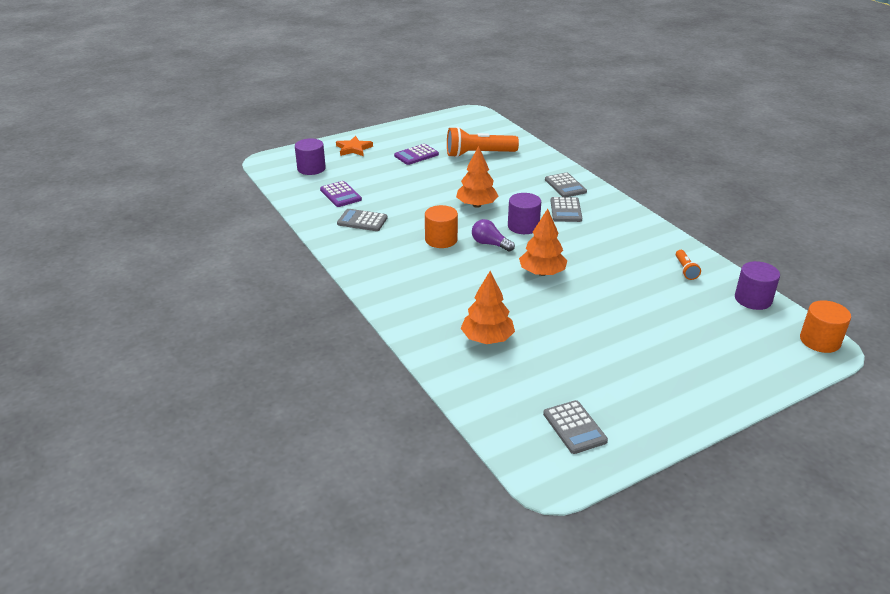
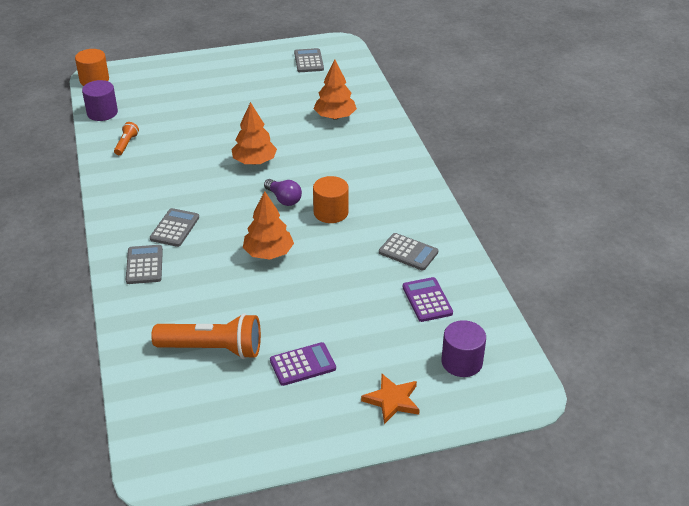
camera: 165 degrees left, 5 degrees up
(523, 226) = (236, 215): purple cylinder -> none

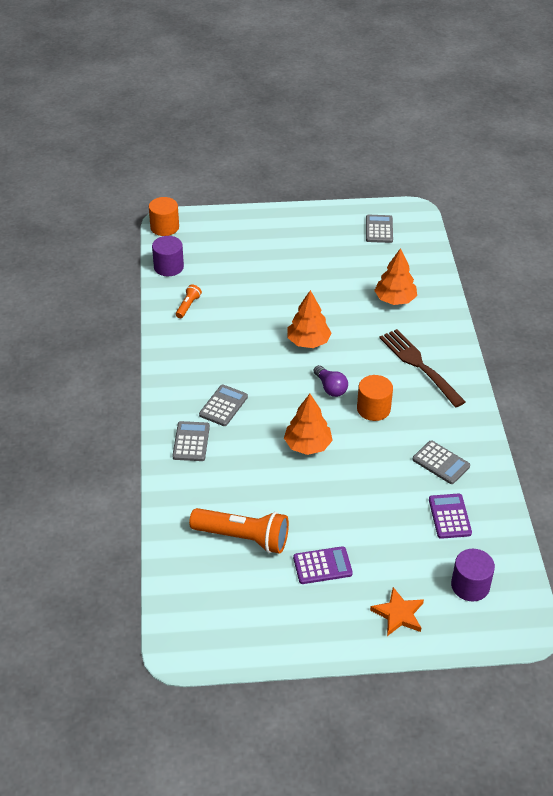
camera: 10 degrees right, 5 degrees up
(369, 169) = (419, 365): none -> brown fork

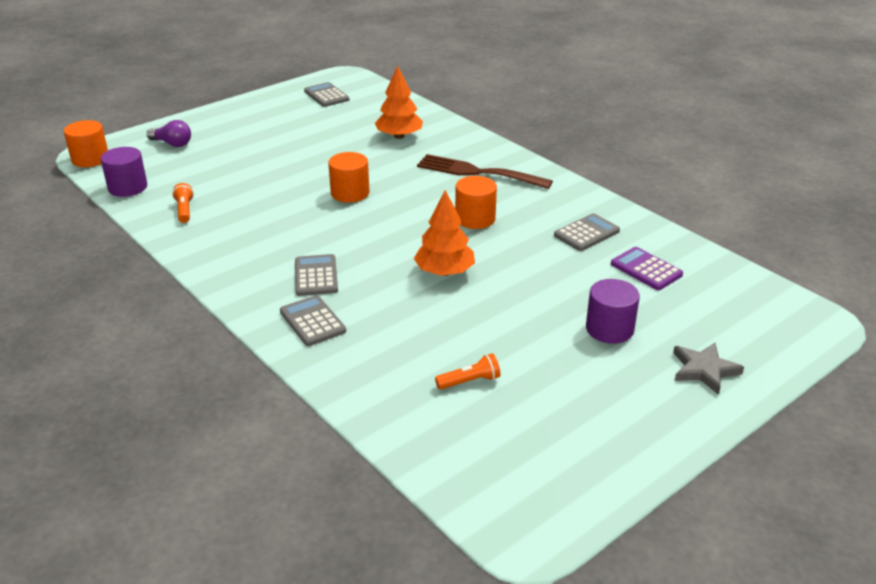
camera: 35 degrees left, 10 degrees down
(243, 537) = (470, 381): orange flashlight -> orange flashlight, size x0.48
(308, 342) = (350, 193): orange tree -> orange cylinder
(322, 566) = (581, 366): purple calculator -> none
(330, 388) = (414, 219): purple light bulb -> purple light bulb (172, 144)
(398, 614) = (704, 370): orange star -> grey star
(441, 463) = (586, 233): grey calculator -> grey calculator turned 45 degrees counterclockwise
(470, 585) = (733, 314): purple cylinder -> purple cylinder (609, 329)

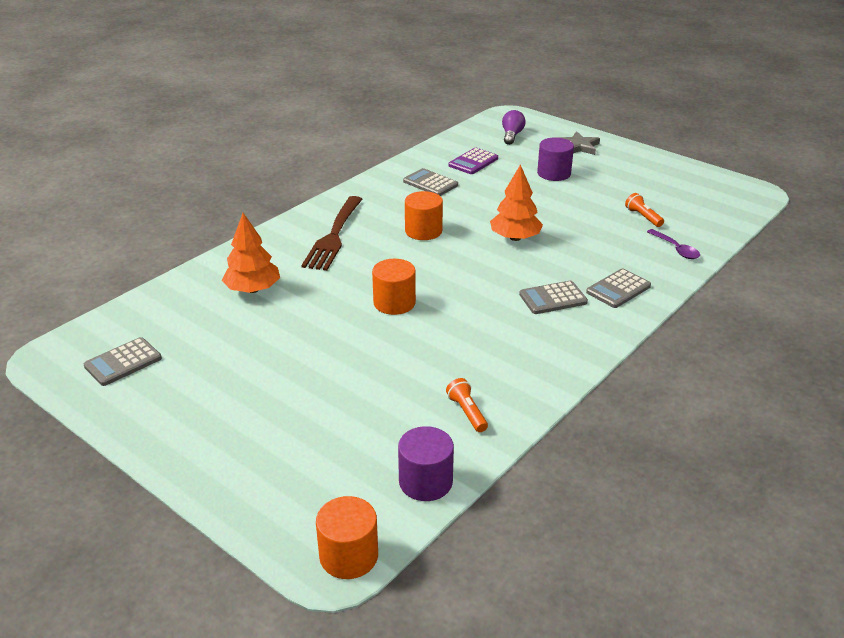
camera: 100 degrees left, 0 degrees up
(172, 144) = (287, 476): purple light bulb -> purple light bulb (512, 135)
(184, 210) = (467, 412): orange flashlight -> orange flashlight turned 90 degrees clockwise
(379, 389) = (676, 249): none -> purple spoon

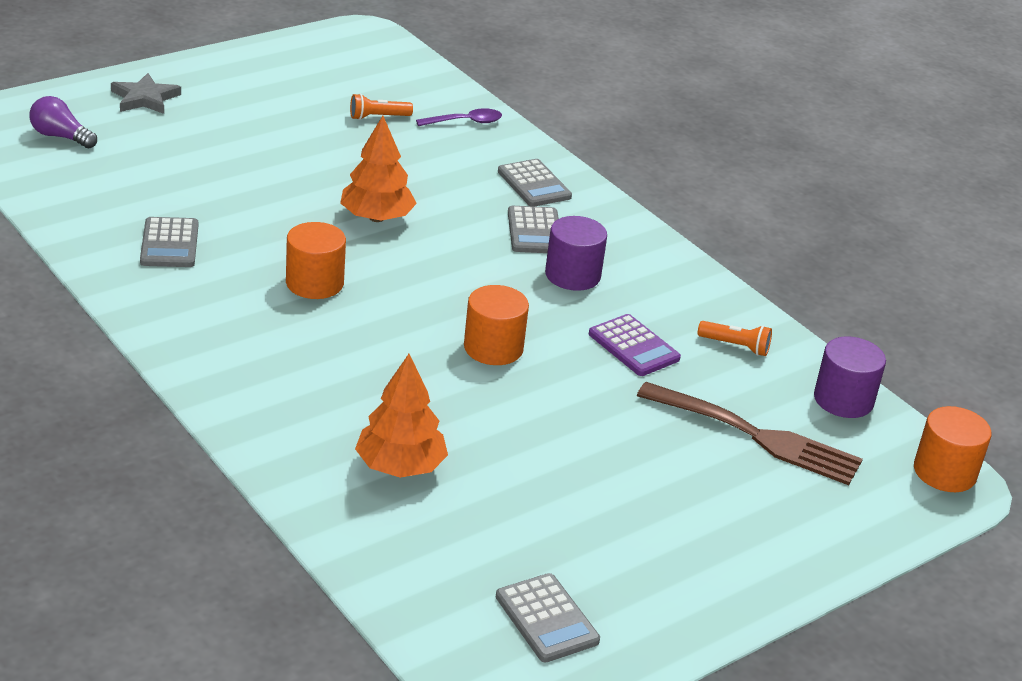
camera: 80 degrees left, 0 degrees up
(334, 236) = (281, 364): brown fork -> brown fork (756, 436)
(430, 183) = (169, 244): grey calculator -> grey calculator turned 60 degrees counterclockwise
(467, 412) = (736, 346): orange flashlight -> orange flashlight turned 150 degrees counterclockwise
(473, 162) = (126, 191): purple calculator -> purple calculator (634, 346)
(554, 173) = (214, 140): purple cylinder -> purple cylinder (572, 275)

